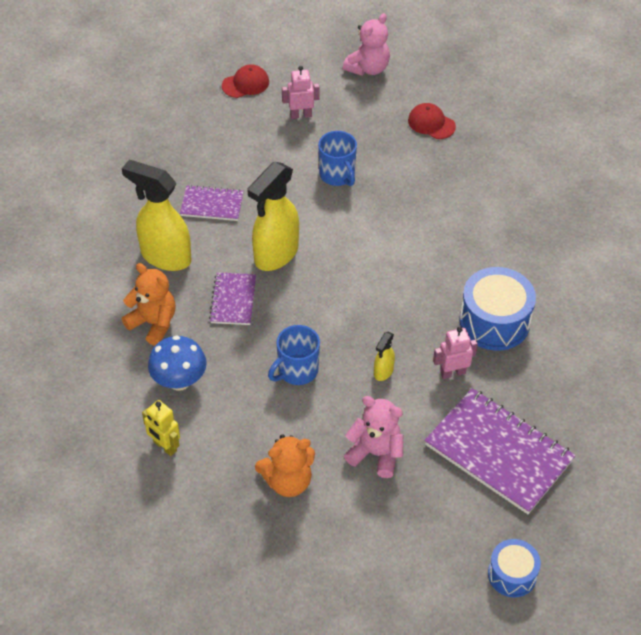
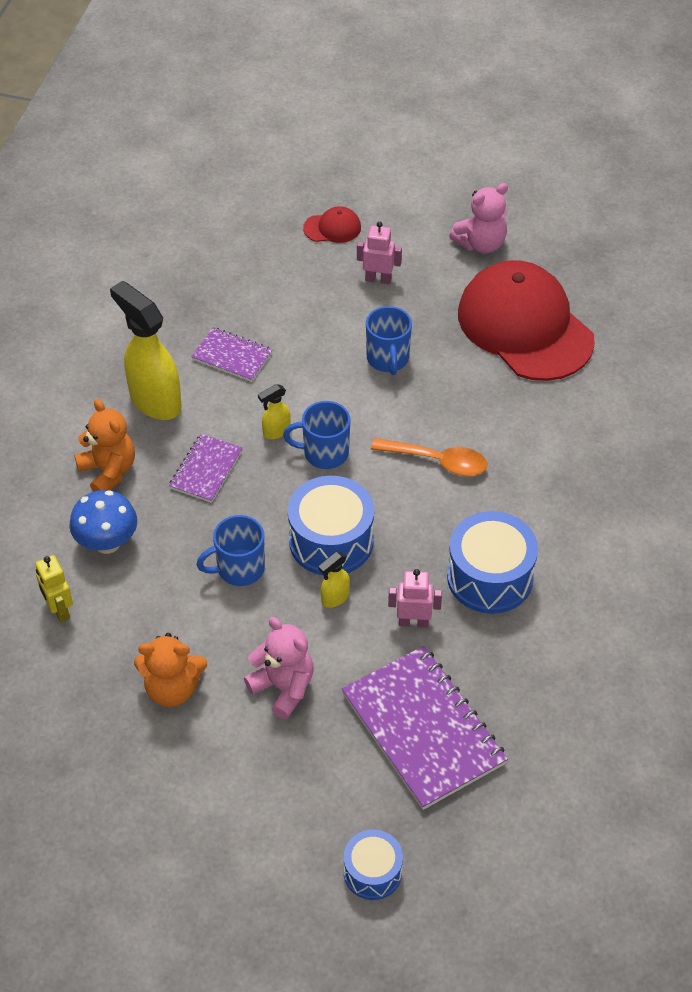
camera: 20 degrees right, 0 degrees up
(275, 255) = (276, 431): yellow spray bottle -> yellow spray bottle, size x0.46
(322, 261) = (324, 453): none -> blue mug
(359, 328) = (331, 541): none -> blue drum
(413, 244) = (437, 461): none -> orange spoon
(431, 123) = (525, 326): red cap -> red cap, size x2.49

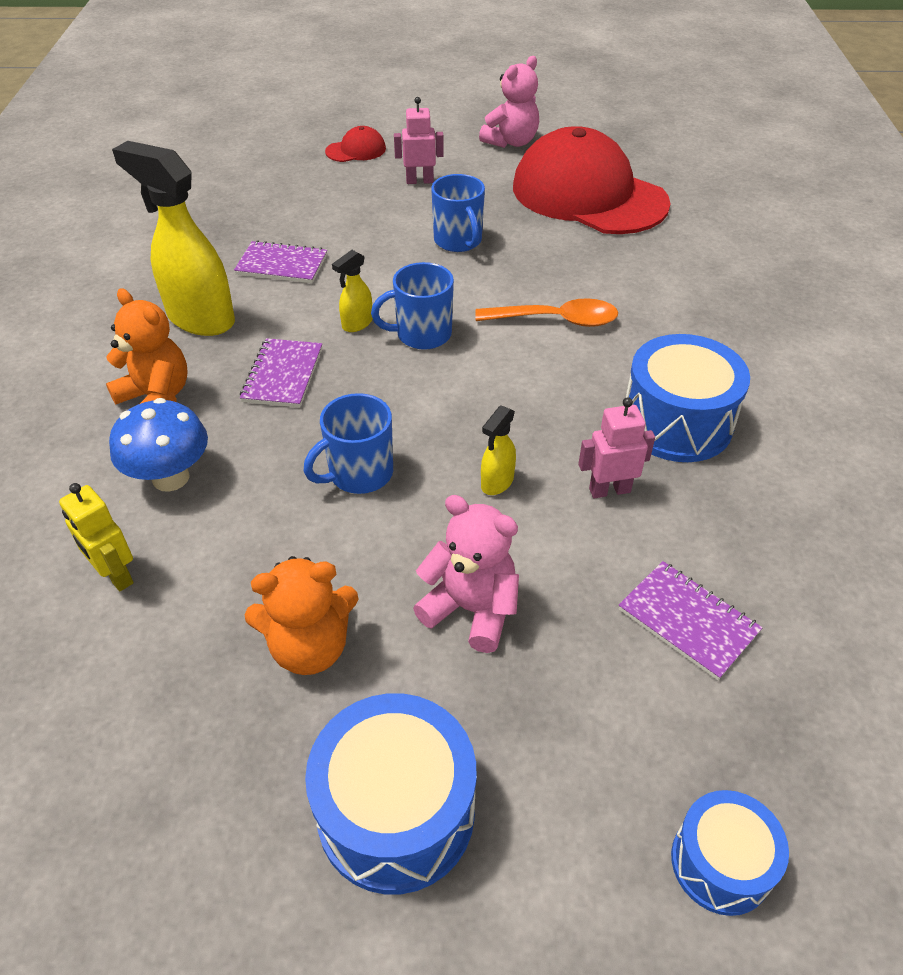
camera: 15 degrees left, 5 degrees down
(331, 541) = (466, 421): blue drum -> blue drum (396, 812)
(423, 729) = (688, 621): purple notebook -> purple notebook, size x0.53

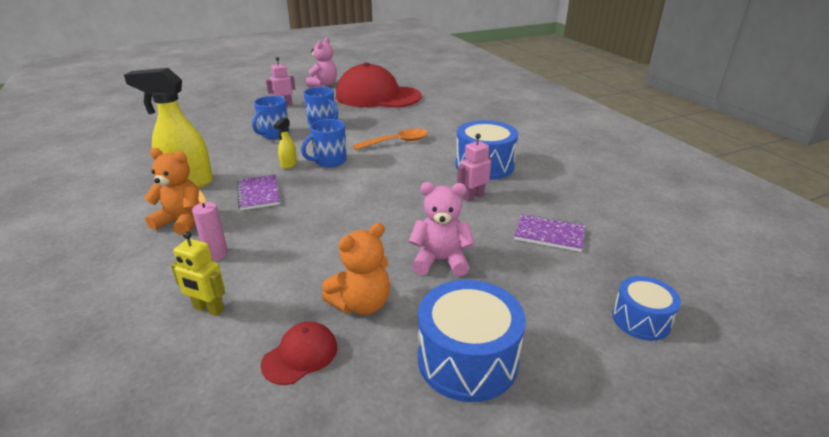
camera: 25 degrees left, 15 degrees down
(171, 478) = (216, 254): blue mushroom -> pink candle
(282, 265) = (225, 150): purple notebook -> none
(356, 150) = (238, 99): red cap -> red cap (300, 355)
(359, 473) = (335, 223): blue mug -> blue mug (274, 134)
(497, 483) = (414, 208): yellow spray bottle -> none

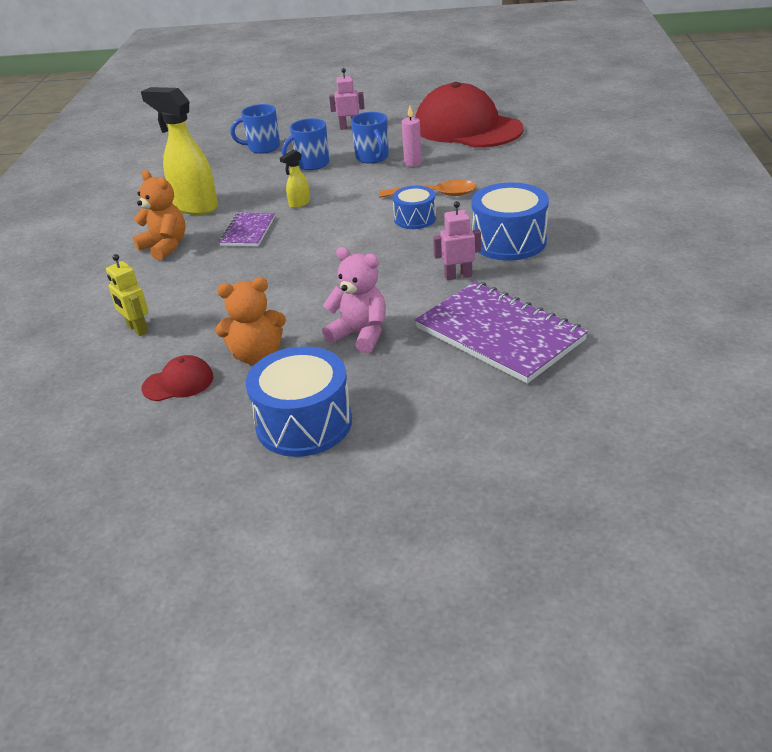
camera: 30 degrees right, 5 degrees up
(216, 254) = (173, 283): pink candle -> pink candle (413, 163)
(323, 84) = (416, 102): pink teddy bear -> none
(329, 161) = (342, 206): blue mug -> blue mug (263, 148)
(549, 234) = (499, 334): purple notebook -> purple notebook, size x1.88
(641, 320) = (501, 437): blue drum -> blue drum (415, 219)

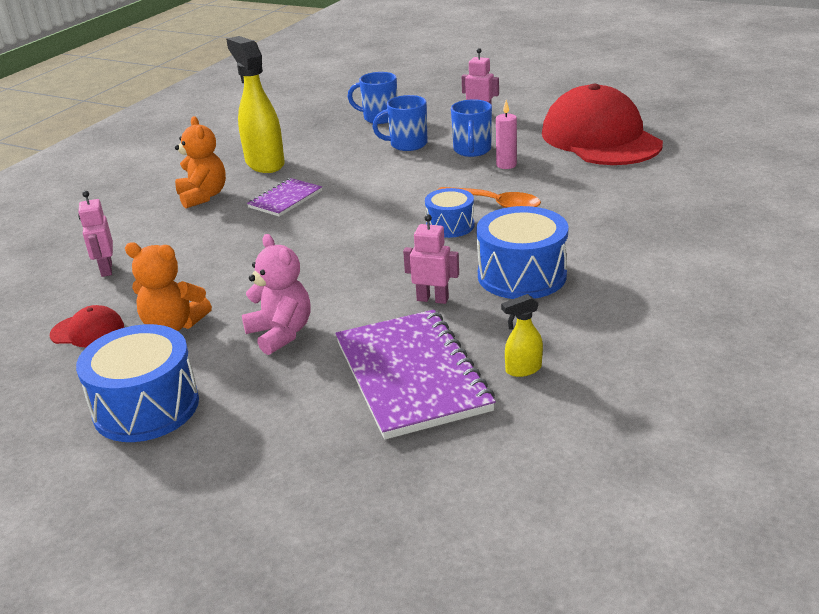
camera: 25 degrees right, 5 degrees down
(137, 329) = (106, 269): yellow robot -> pink robot
(299, 203) = (357, 182): yellow spray bottle -> yellow spray bottle (523, 369)

